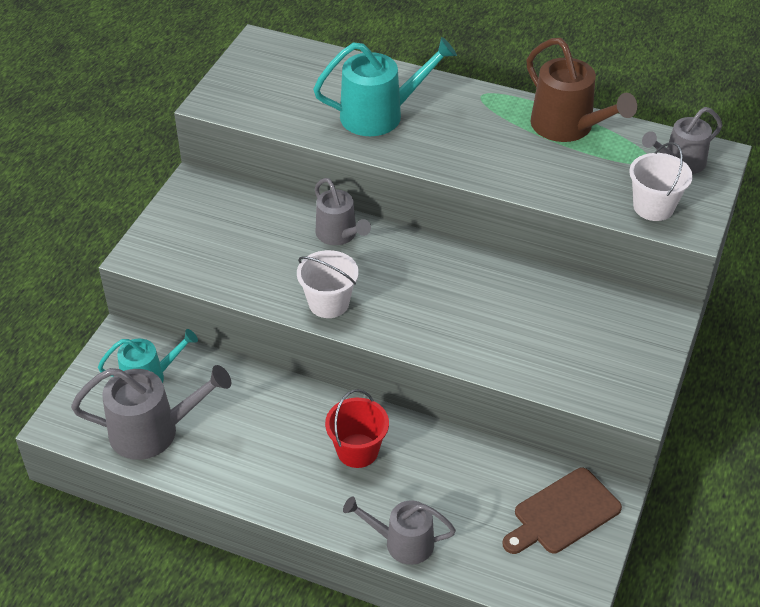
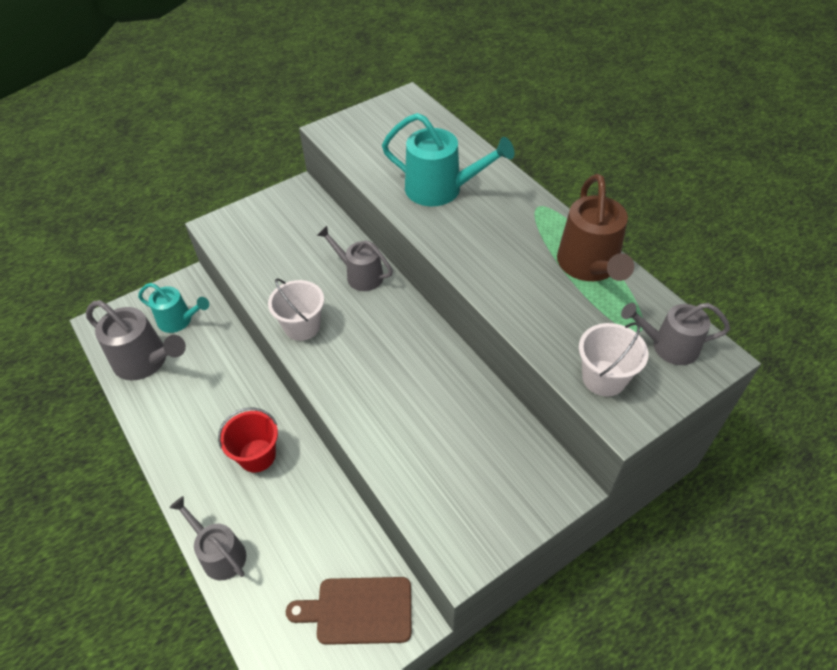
camera: 35 degrees right, 5 degrees up
(339, 235) = (360, 275): grey watering can -> grey watering can turned 120 degrees clockwise

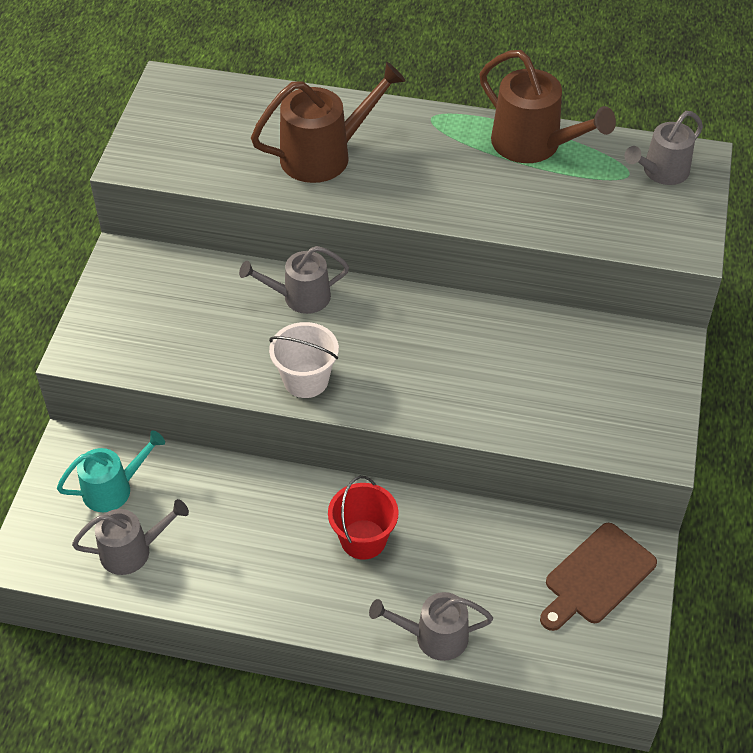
camera: 45 degrees left, 0 degrees up
(146, 361) = (132, 551): grey watering can -> grey watering can, size x0.66
(441, 189) = (325, 155): turquoise watering can -> brown watering can
(604, 378) = (644, 228): white bucket -> none

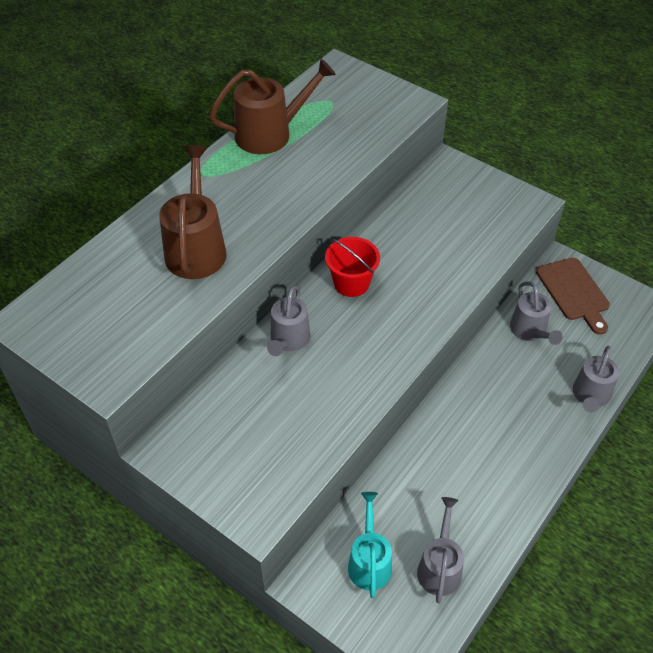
camera: 65 degrees left, 0 degrees up
(306, 380) = (376, 366): white bucket -> none
(363, 539) = (493, 406): red bucket -> red bucket (351, 283)
(661, 172) = (339, 87): grey watering can -> grey watering can (530, 331)

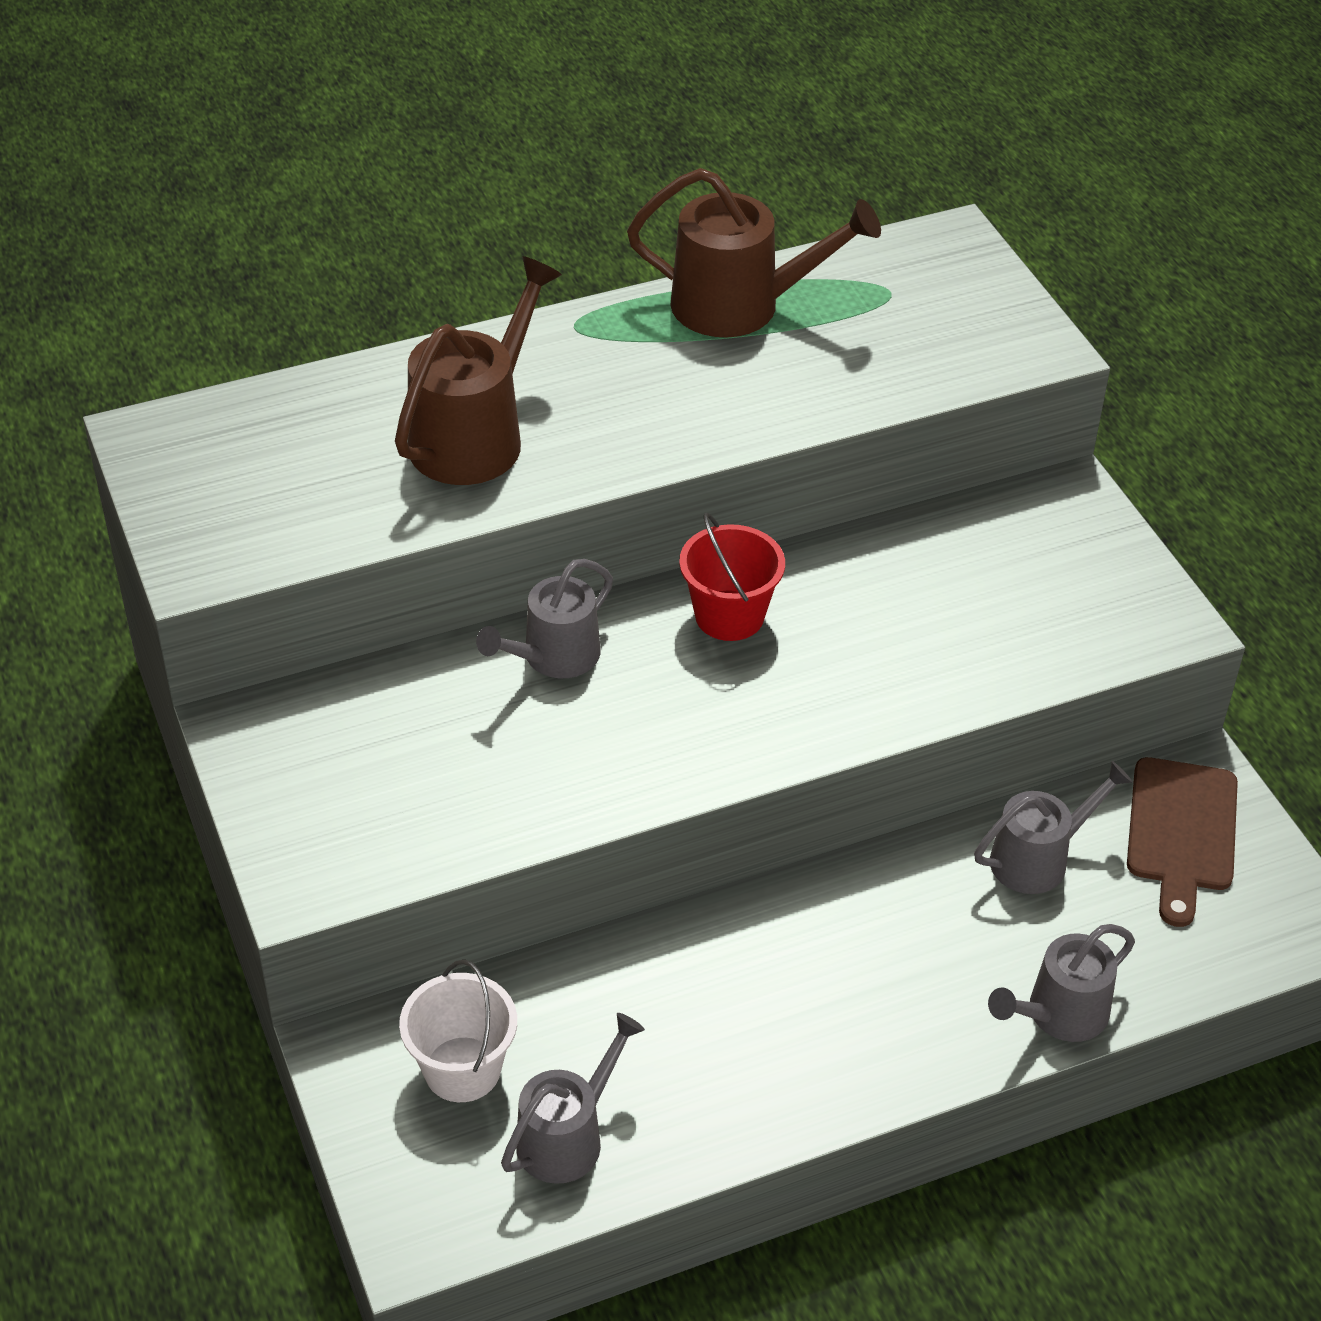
camera: 30 degrees right, 5 degrees down
(369, 561) = (462, 1069): turquoise watering can -> white bucket
(530, 331) = (1038, 858): grey watering can -> grey watering can turned 135 degrees counterclockwise

